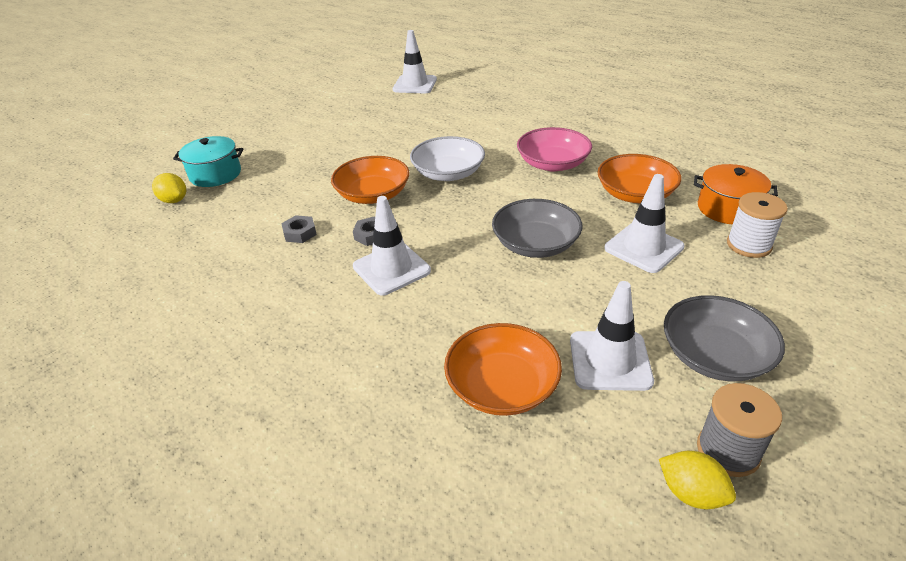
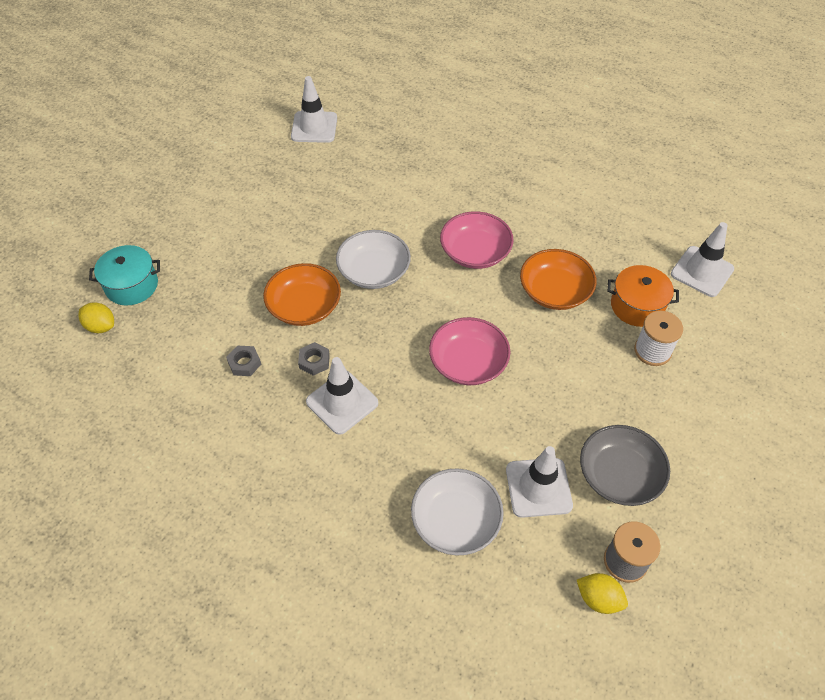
camera: 10 degrees left, 15 degrees up
(502, 386) = (456, 521): orange bowl -> white bowl
(535, 244) = (468, 363): grey bowl -> pink bowl
(643, 248) = (563, 360): white traffic cone -> white traffic cone (702, 271)

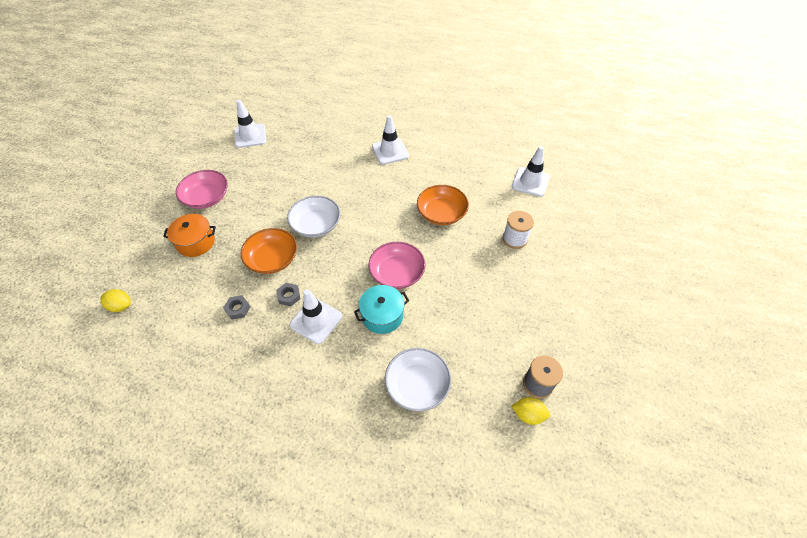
camera: 15 degrees left, 0 degrees up
(132, 285) = (139, 271): turquoise pot -> turquoise pot (382, 315)
(475, 252) = (382, 198): pink bowl -> pink bowl (206, 197)
(538, 487) = (467, 347): white traffic cone -> white traffic cone (390, 151)
(619, 475) = (517, 326): grey bowl -> none
(637, 306) = (496, 212): orange pot -> orange pot (196, 242)

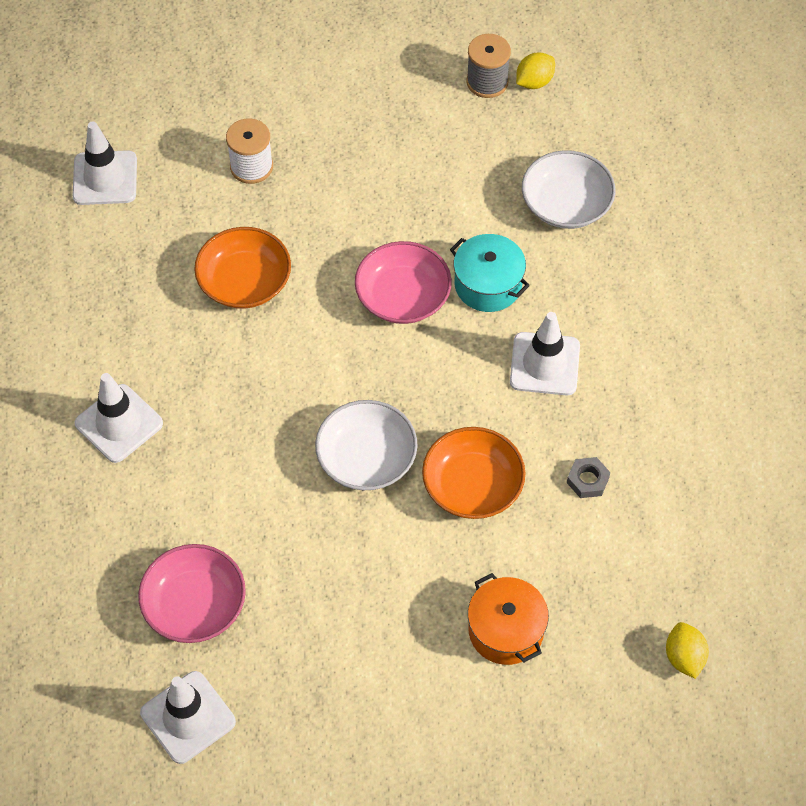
camera: 115 degrees left, 5 degrees up
(206, 197) = (398, 685): pink bowl -> pink bowl (195, 605)
(289, 296) = (526, 422): grey nut -> none
(528, 414) = (534, 82): yellow lemon -> yellow lemon turned 60 degrees clockwise

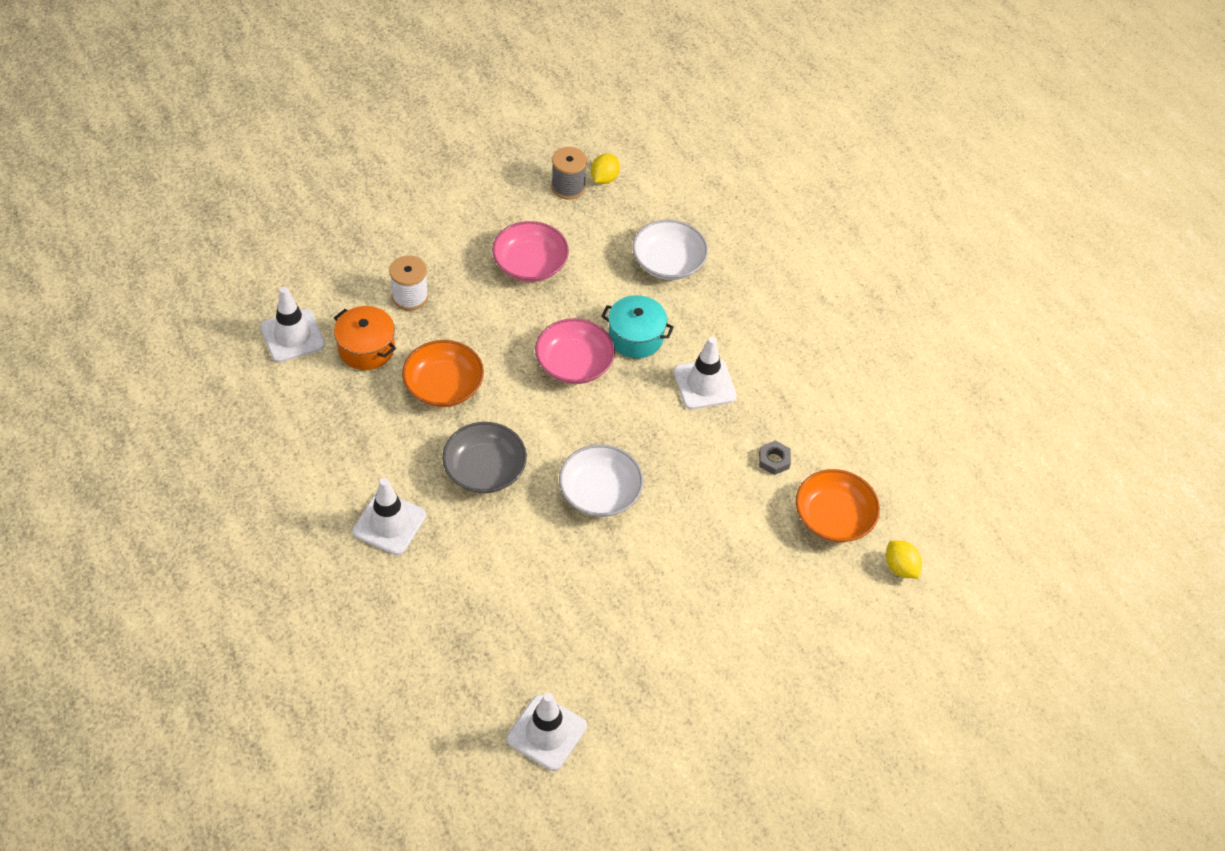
camera: 25 degrees left, 5 degrees down
(195, 605) = (513, 644): pink bowl -> pink bowl (530, 264)
(249, 392) = (484, 469): none -> grey bowl
(472, 485) = (690, 489): orange bowl -> orange bowl (833, 517)
(506, 630) = (762, 589): orange pot -> orange pot (366, 348)

